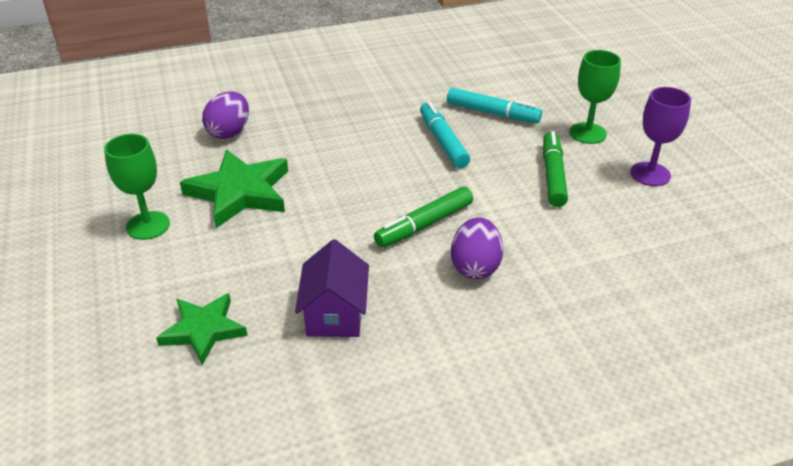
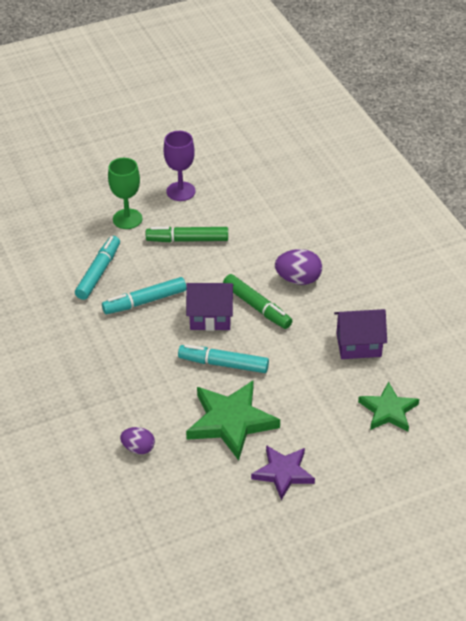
camera: 95 degrees left, 5 degrees up
(148, 225) = (283, 473): green goblet -> purple star
(229, 132) = (138, 448): purple egg -> purple egg, size x0.66
(330, 192) = (223, 364): none -> turquoise marker
(410, 186) = (210, 317): none -> purple house

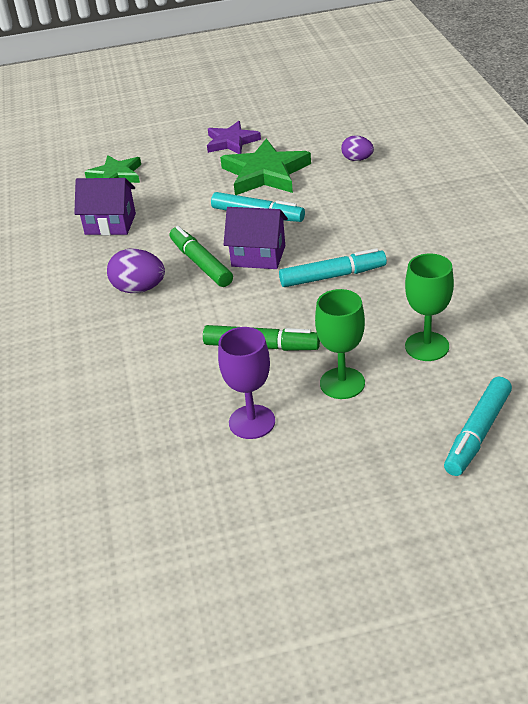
camera: 165 degrees left, 5 degrees down
(71, 248) = (427, 346): none -> green goblet
(99, 272) = (389, 312): turquoise marker -> turquoise marker (477, 433)

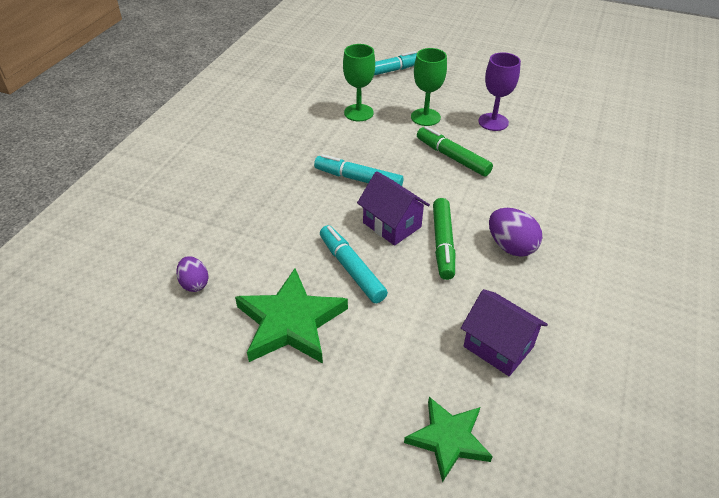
camera: 150 degrees left, 5 degrees up
(231, 142) = (267, 409): purple star -> none

